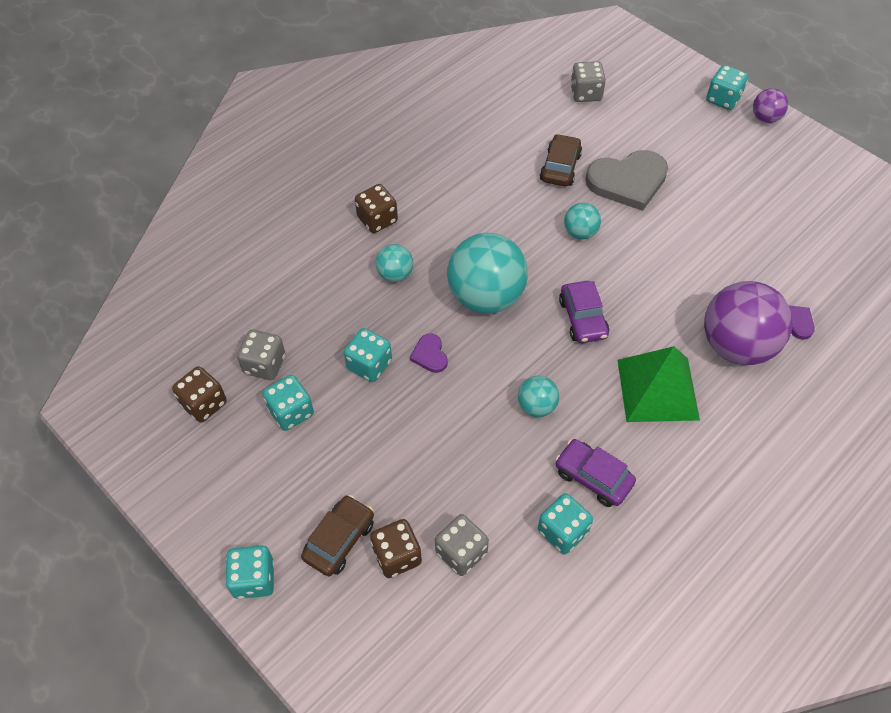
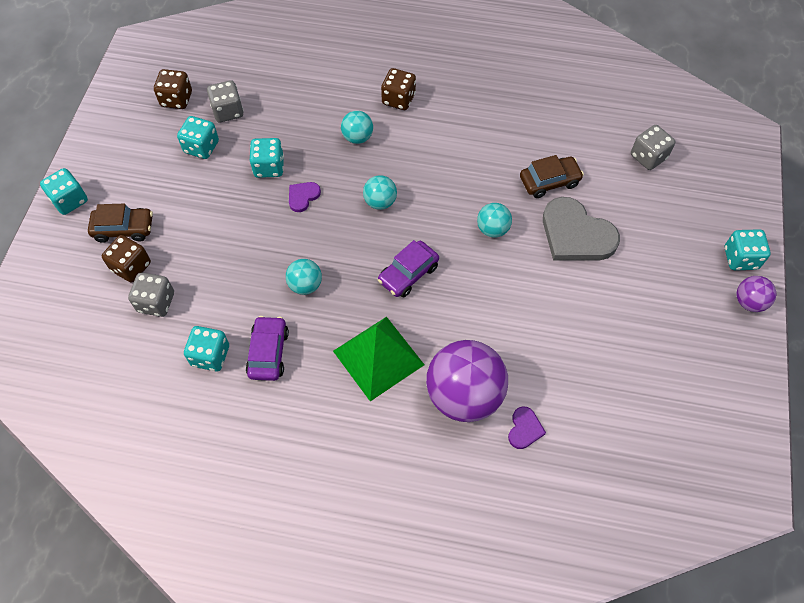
camera: 55 degrees right, 5 degrees up
(486, 297) = (380, 202): turquoise ball -> turquoise ball, size x0.48

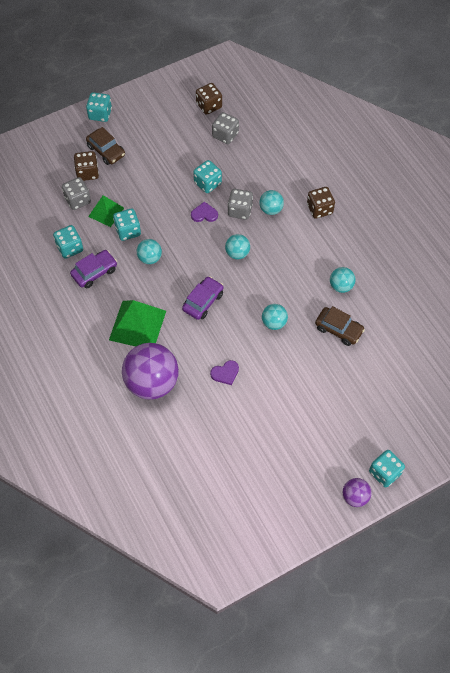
camera: 50 degrees right, 0 degrees up
(201, 147) = (189, 142): turquoise dice -> turquoise dice (128, 231)
(202, 285) = (106, 212): none -> green pyramid
(408, 274) = (203, 301): purple car -> purple car turned 120 degrees clockwise
(502, 145) = (341, 286): none -> turquoise ball
(524, 429) = (157, 427): purple heart -> purple heart (225, 373)
(576, 234) = (313, 369): grey heart -> none
(648, 157) = (414, 372): grey dice -> grey dice (240, 210)

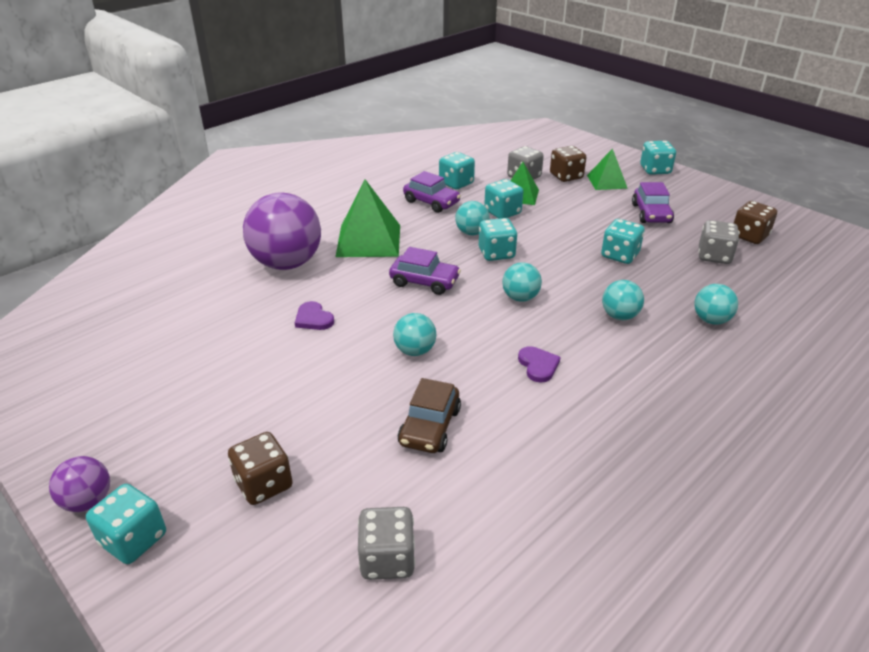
camera: 75 degrees right, 25 degrees down
(106, 151) = (606, 181): brown car -> green pyramid
(162, 144) = (651, 213): none -> purple car
(182, 251) = (496, 253): none -> turquoise dice
(204, 214) = (567, 260): purple heart -> purple heart (538, 365)
(240, 210) = (595, 288): grey dice -> grey dice (387, 559)
(319, 209) = (660, 366): brown dice -> brown dice (264, 484)
(341, 286) = (520, 416): turquoise ball -> turquoise ball (711, 320)

